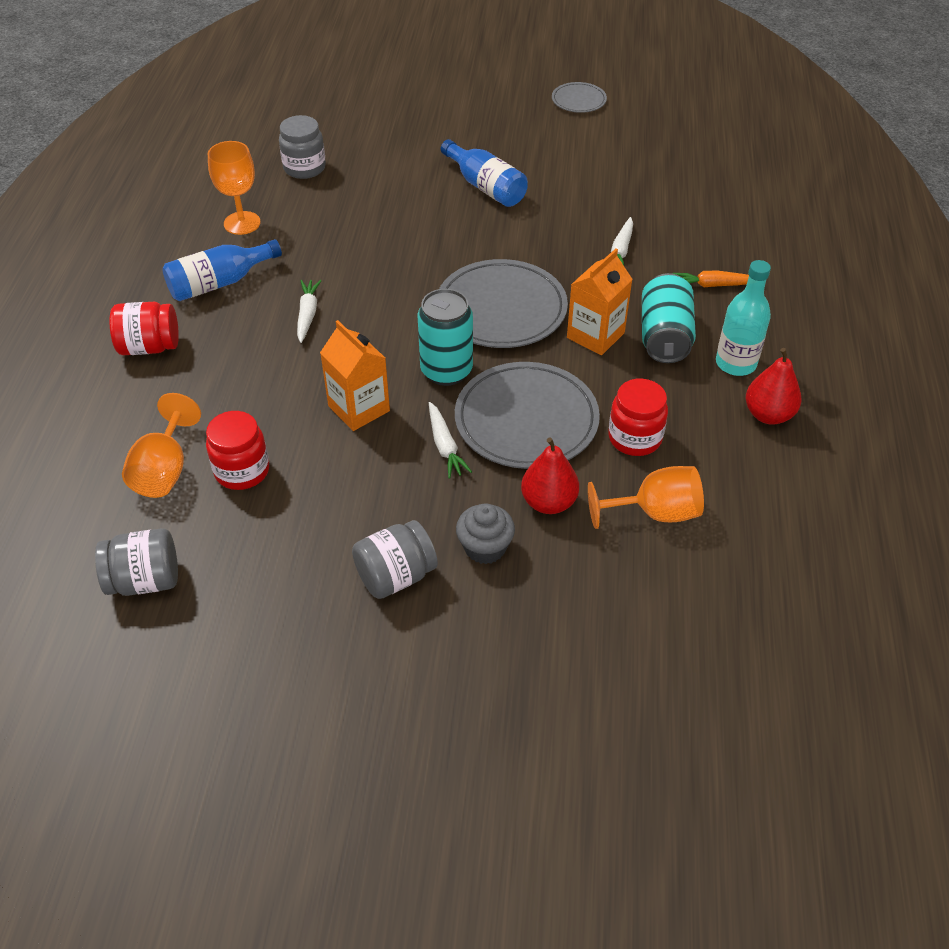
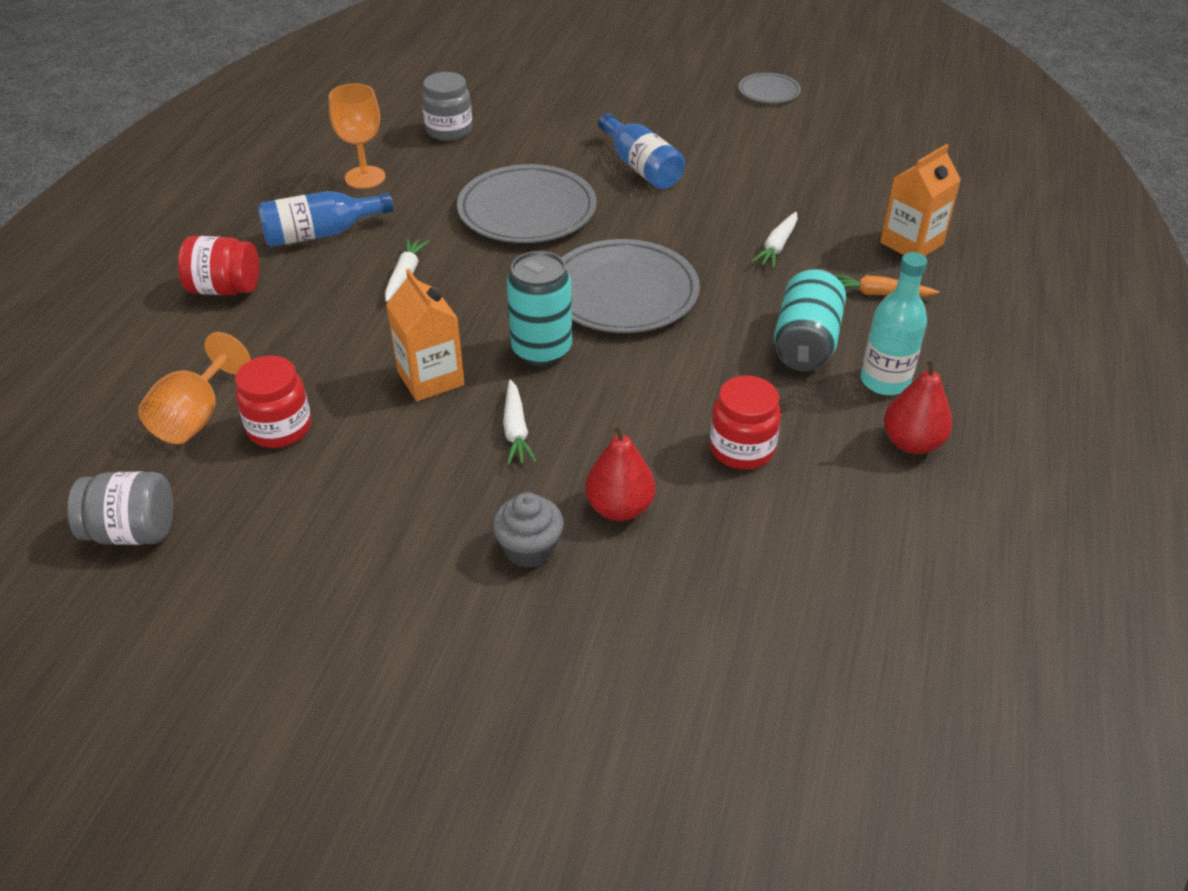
camera: 10 degrees right, 5 degrees down
(395, 576) = (415, 566): grey jar -> none
(526, 420) = (618, 414): grey plate -> grey plate (527, 210)
(595, 335) = (724, 332): orange carton -> orange carton (911, 243)
(655, 513) = (745, 537): orange goblet -> none

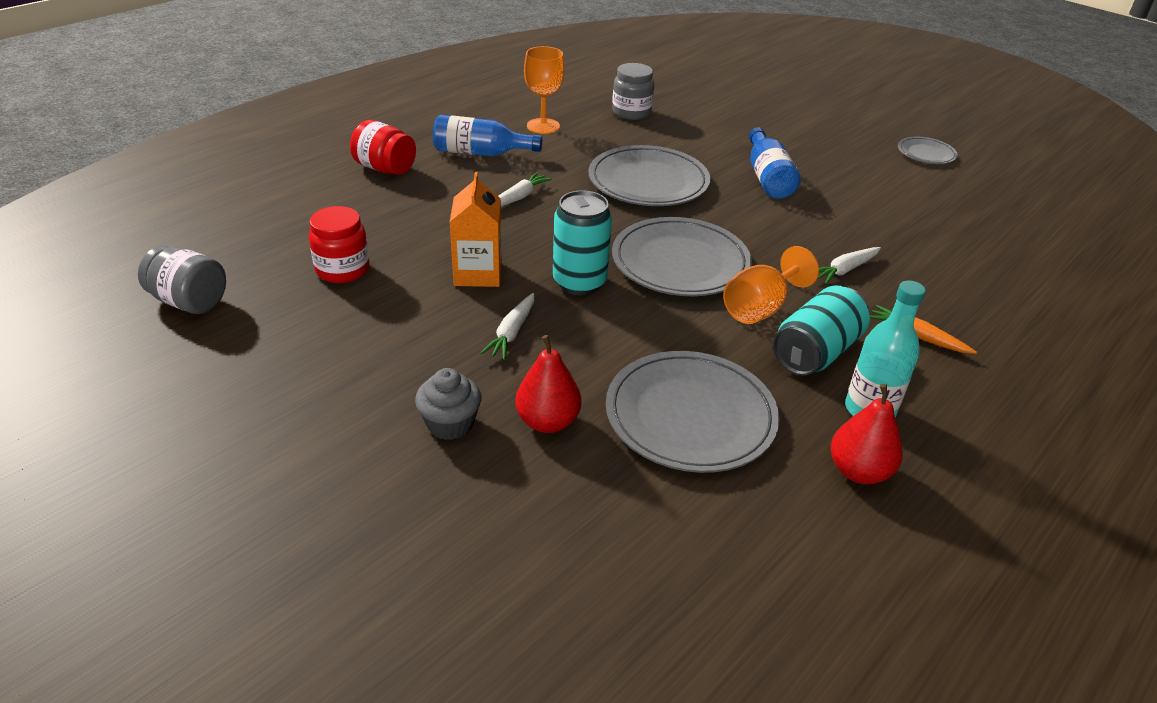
camera: 25 degrees right, 5 degrees down
(195, 417) = (294, 243): orange goblet -> orange goblet (760, 308)
(742, 449) = (690, 416): red jar -> grey plate
(911, 243) = (980, 306): orange carton -> none

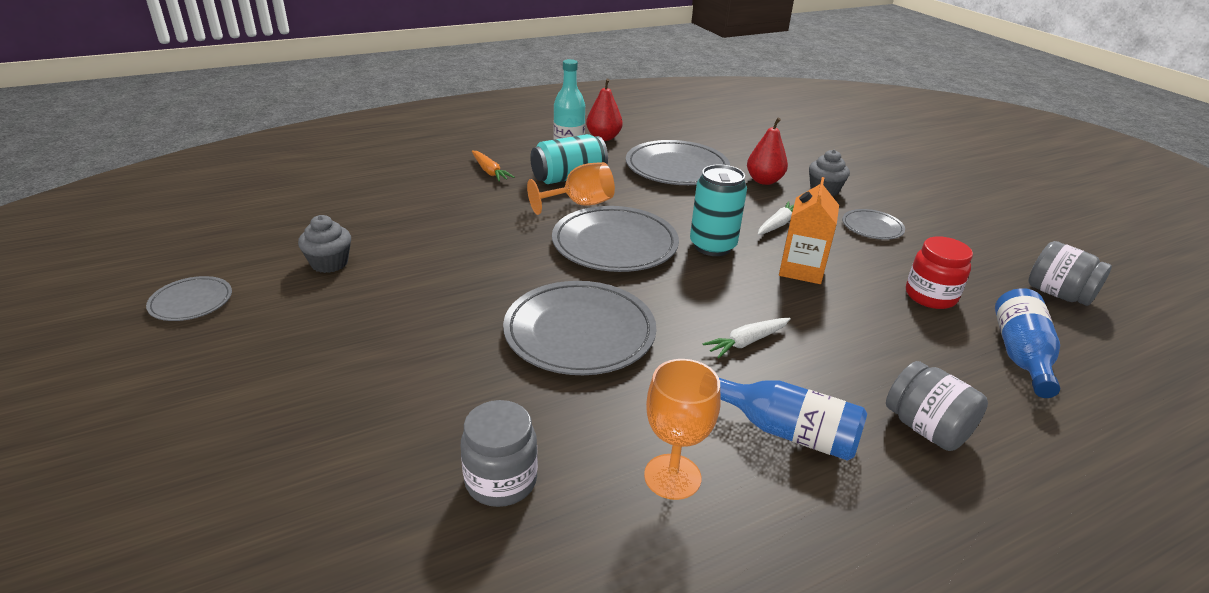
camera: 160 degrees left, 5 degrees down
(385, 168) = (926, 428): red jar -> grey jar
(386, 357) = (872, 227): none -> grey plate
(767, 178) = (433, 309): blue bottle -> blue bottle (1021, 355)
(845, 270) = (480, 213): white carrot -> none
(890, 194) = (329, 263): none -> grey cupcake

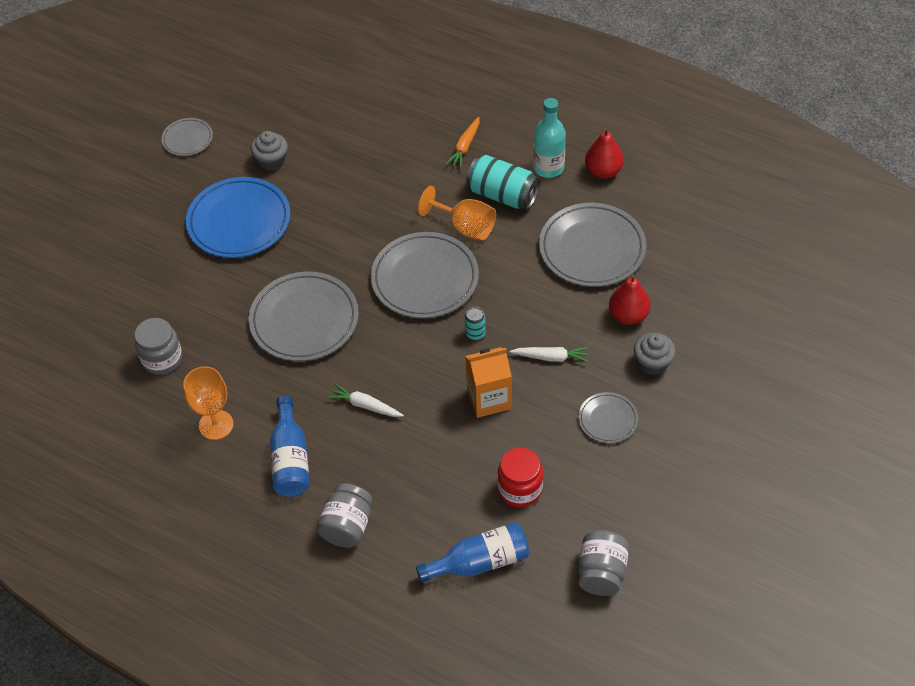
camera: 60 degrees right, 20 degrees up
(373, 317) = (239, 221): none -> blue plate
(712, 246) = (475, 333): turquoise can -> turquoise can, size x0.48

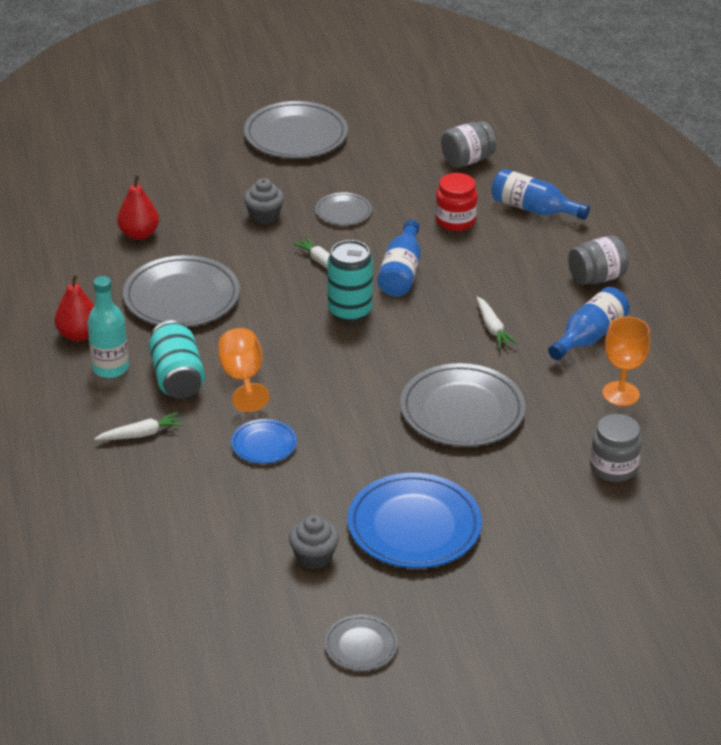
camera: 135 degrees left, 15 degrees down
(389, 198) = (264, 444): none -> blue plate
(425, 279) = (330, 369): grey plate -> grey plate (296, 135)
(465, 146) = (141, 434): orange carrot -> white carrot
(475, 333) = (349, 311): turquoise can -> turquoise can, size x2.08
(489, 399) = (401, 272): orange carton -> blue bottle
(628, 315) = (231, 247): red pear -> red pear (139, 234)

